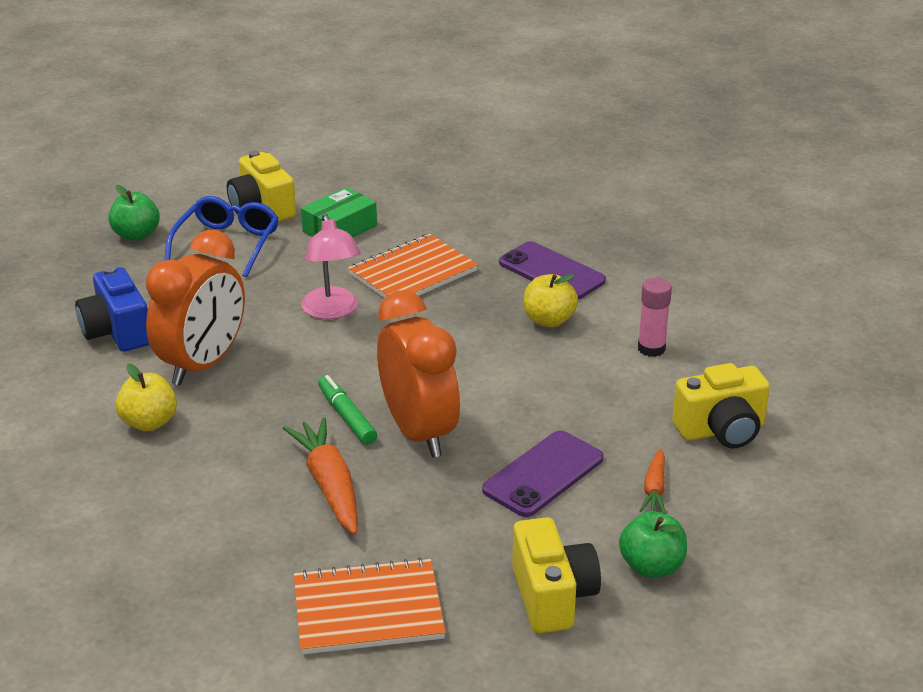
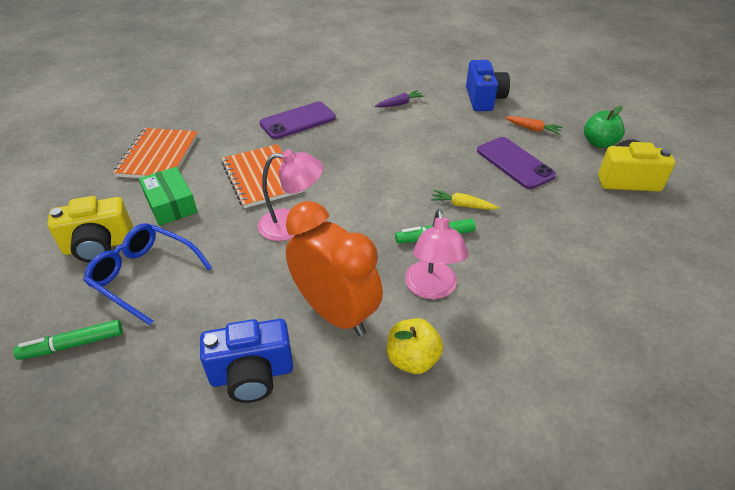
camera: 75 degrees left, 10 degrees up
(136, 235) = (73, 344): green apple -> green marker
(254, 424) = (432, 289): none -> pink lamp
(329, 485) = (515, 256): orange carrot -> none
(368, 609) = (648, 256): orange notebook -> orange notebook (158, 156)
(418, 432) = (462, 205): orange clock -> yellow carrot
(549, 320) = (353, 132): yellow apple -> none
(651, 348) = (400, 104): pink glue stick -> purple carrot
(721, 430) = (484, 99): yellow camera -> blue camera

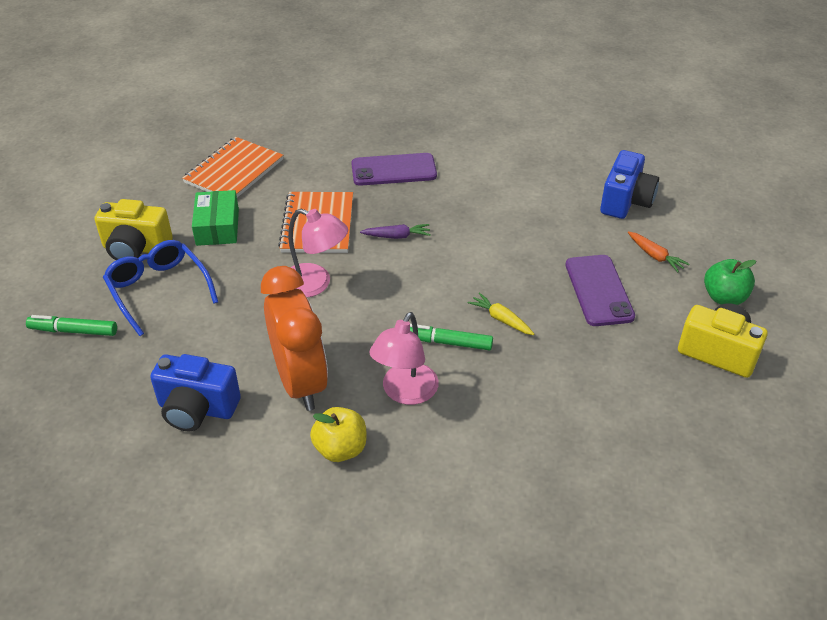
camera: 25 degrees right, 0 degrees up
(400, 104) = (520, 180): purple carrot -> purple carrot (397, 236)

